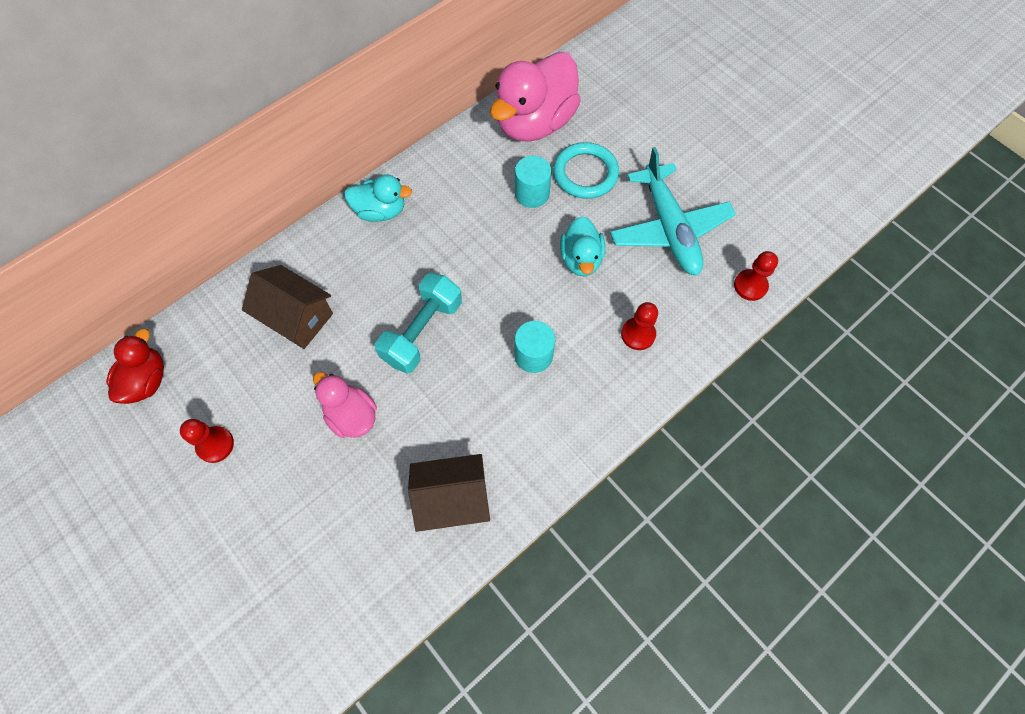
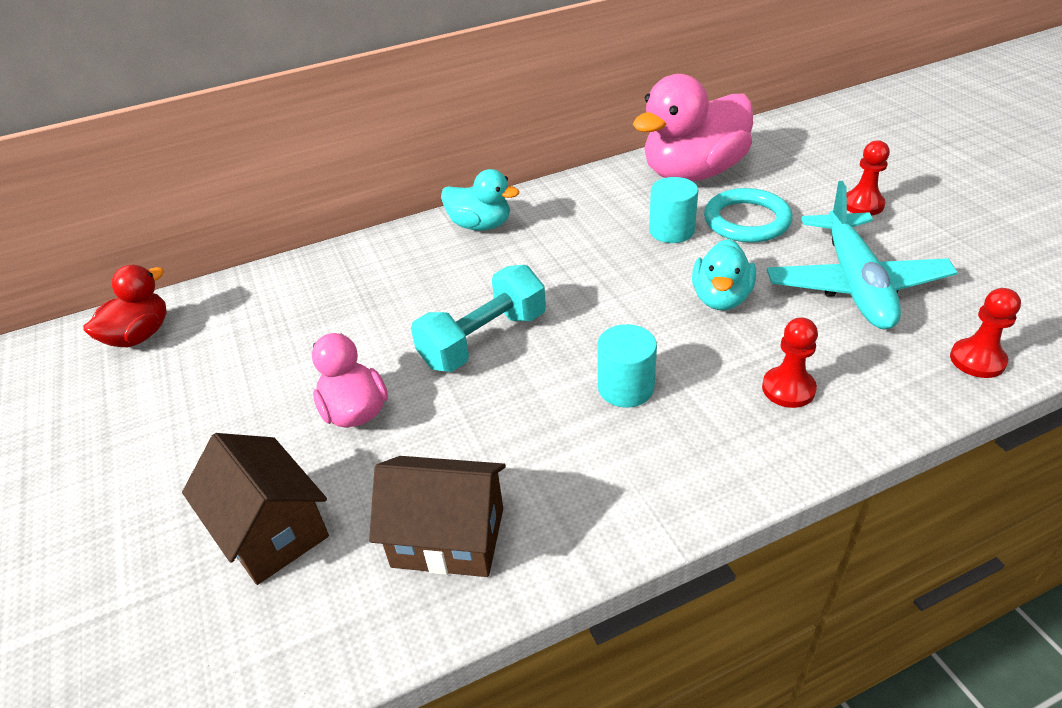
camera: 20 degrees right, 25 degrees down
(215, 445) = (174, 411): red pawn -> red pawn (863, 204)
(297, 317) = (338, 304): brown house -> brown house (271, 530)

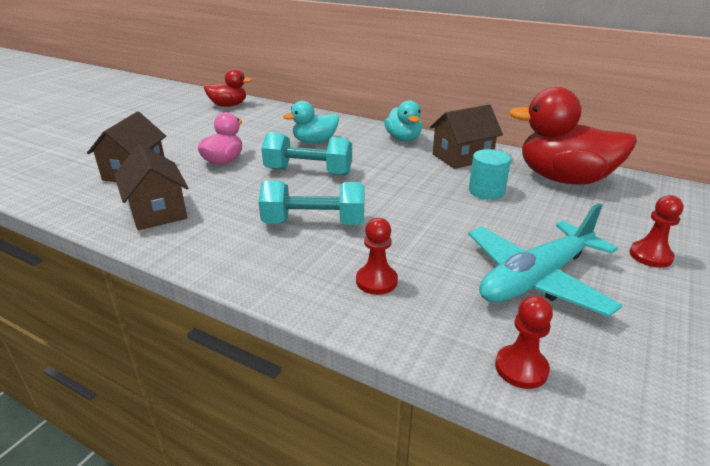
camera: 50 degrees right, 10 degrees down
(577, 207) = (462, 157): none -> brown house
(626, 388) = (314, 223): turquoise cylinder -> turquoise dumbbell
(693, 173) = (564, 179): pink duck -> red duck
(721, 298) = (440, 229): turquoise duck -> turquoise duck (315, 141)
(746, 221) = (542, 213): turquoise ring -> none

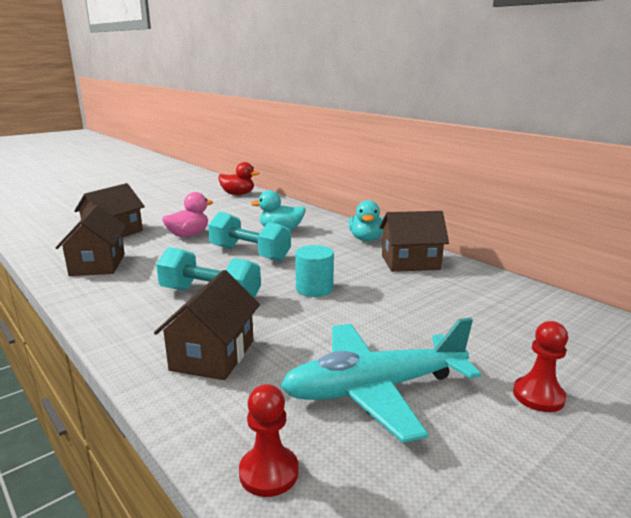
camera: 20 degrees right, 10 degrees down
(376, 281) = (213, 355): red pawn -> brown house
(486, 191) = (404, 297): turquoise cylinder -> turquoise cylinder (314, 289)
(564, 179) = (505, 299): red duck -> none

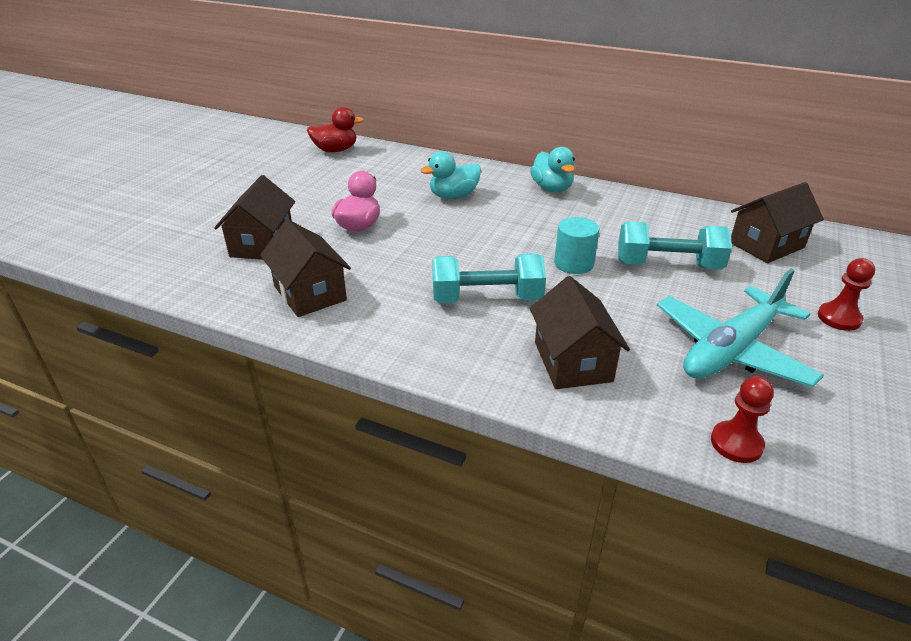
camera: 25 degrees left, 15 degrees up
(249, 253) = (459, 235): turquoise dumbbell -> turquoise dumbbell (668, 265)
(410, 262) = (623, 209): brown house -> brown house (766, 245)

